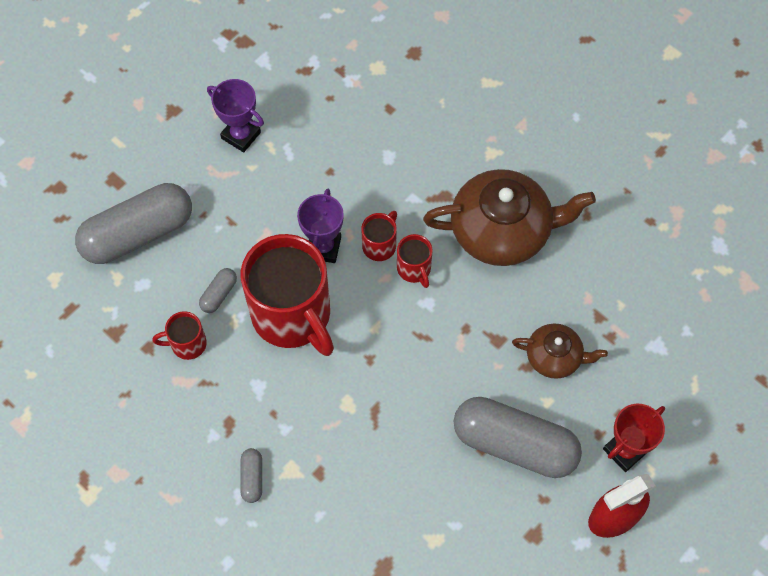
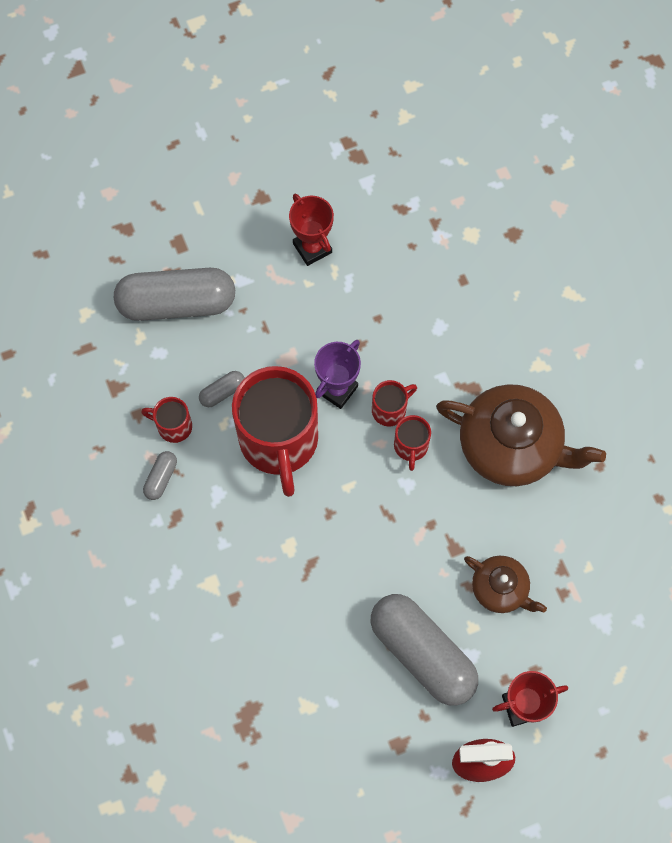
camera: 25 degrees right, 5 degrees up
(241, 135) = (312, 248): purple trophy -> red trophy
(252, 478) = (173, 575): grey capsule -> grey capsule (161, 478)

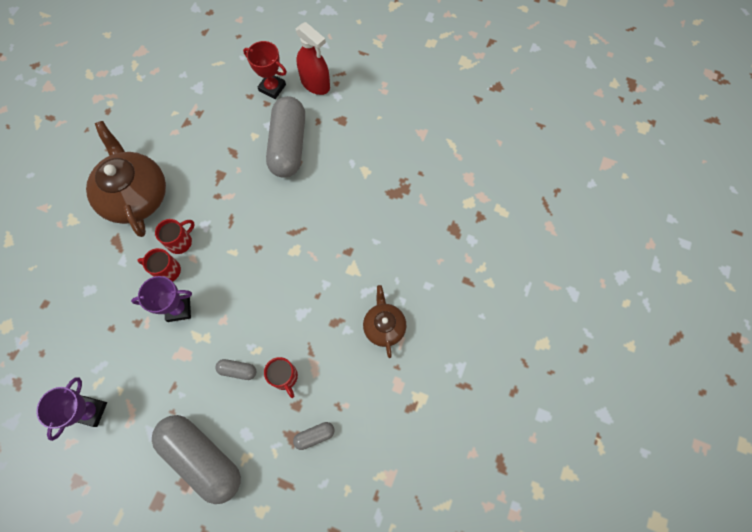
camera: 135 degrees left, 0 degrees up
(161, 478) = (321, 352): grey capsule -> grey capsule (314, 436)
(279, 441) = (239, 310): red mug -> none
(312, 248) = (91, 411): red trophy -> purple trophy
(500, 588) = (222, 139): brown teapot -> brown teapot (384, 326)

